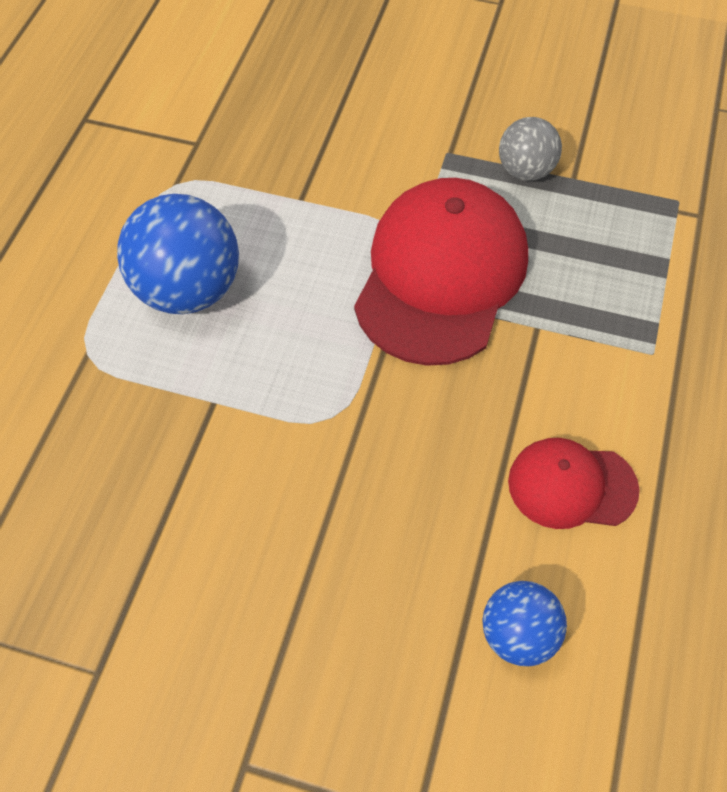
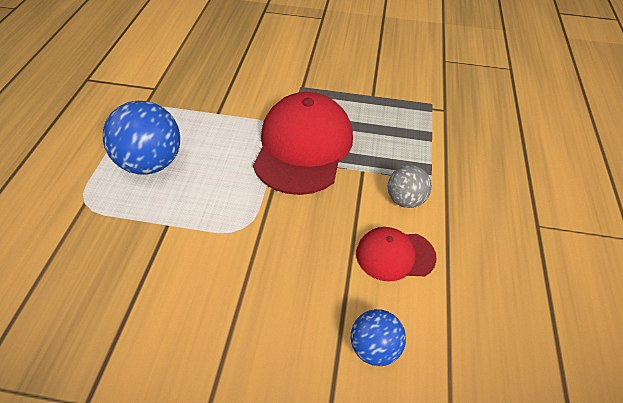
camera: 10 degrees left, 10 degrees down
(525, 171) = (345, 93): grey ball -> grey ball (405, 200)

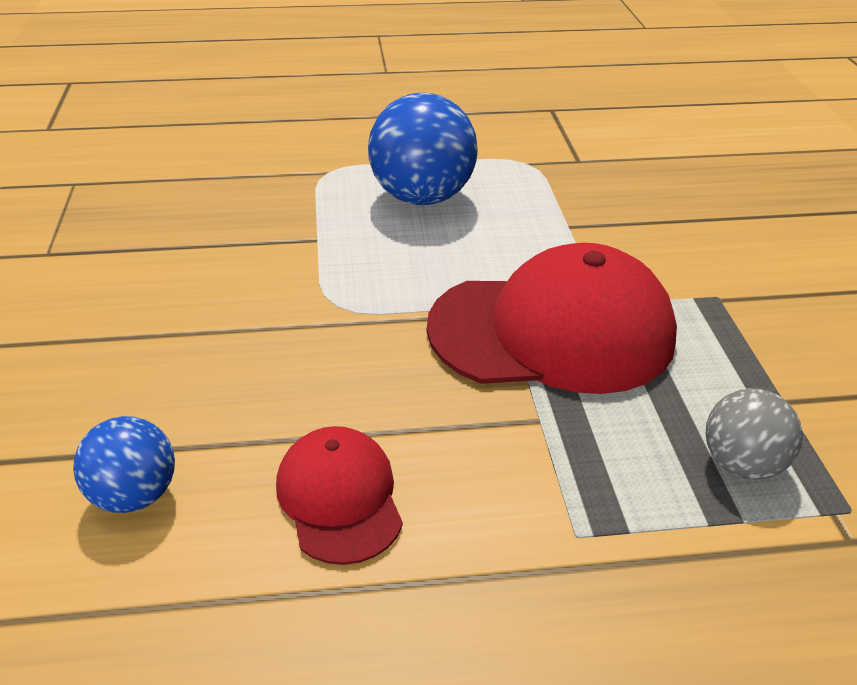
camera: 75 degrees right, 10 degrees down
(405, 200) = (491, 496): grey ball -> grey ball (741, 464)

